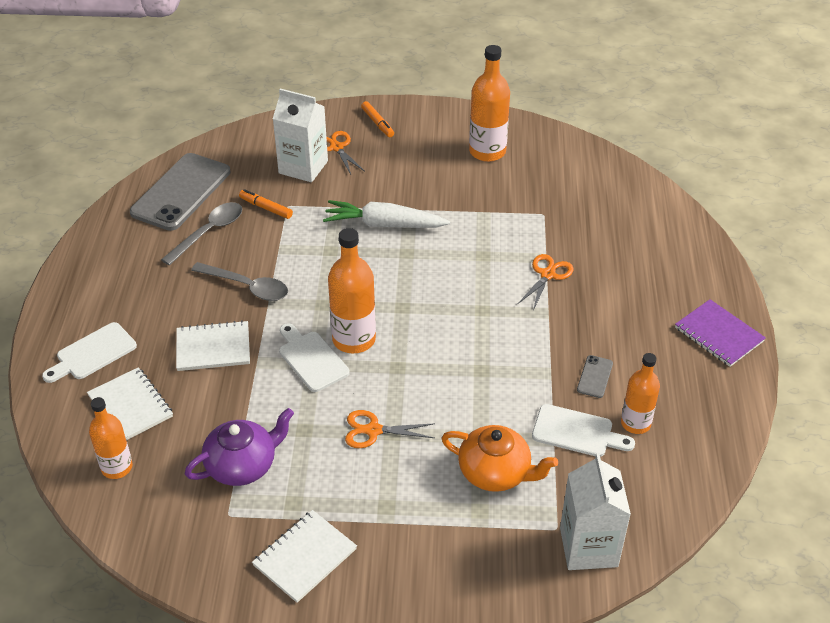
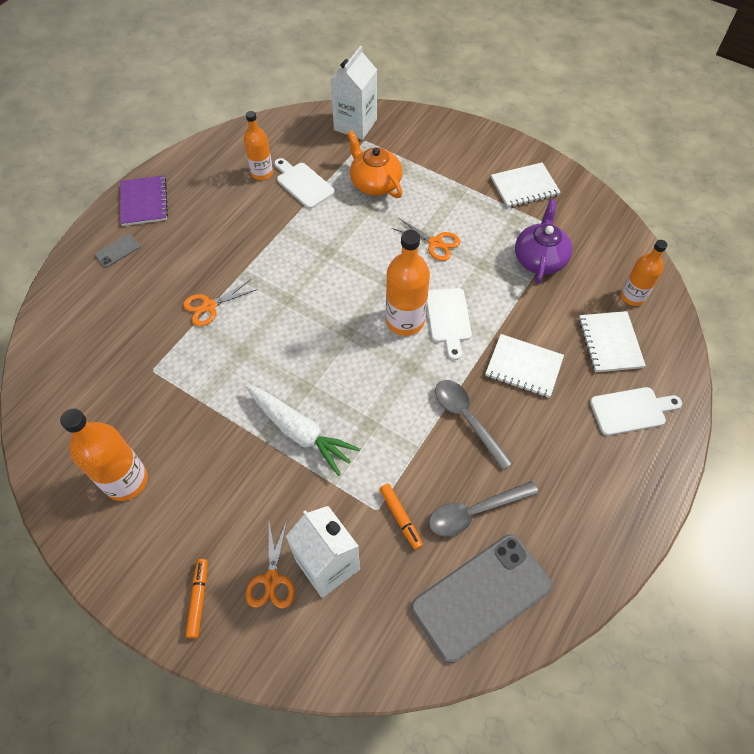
camera: 150 degrees left, 15 degrees up
(242, 465) = (539, 259): purple teapot -> purple teapot turned 105 degrees clockwise
(595, 377) = (256, 212): grey phone -> grey phone (118, 251)

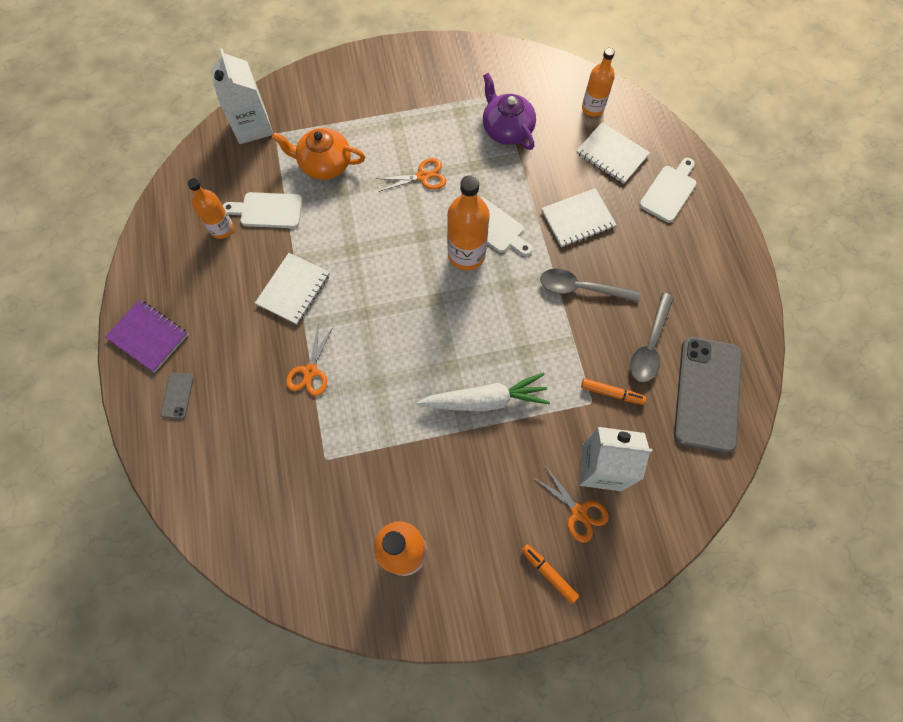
camera: 45 degrees left, 10 degrees up
(524, 187) = (438, 79): white notebook -> white notebook (293, 289)

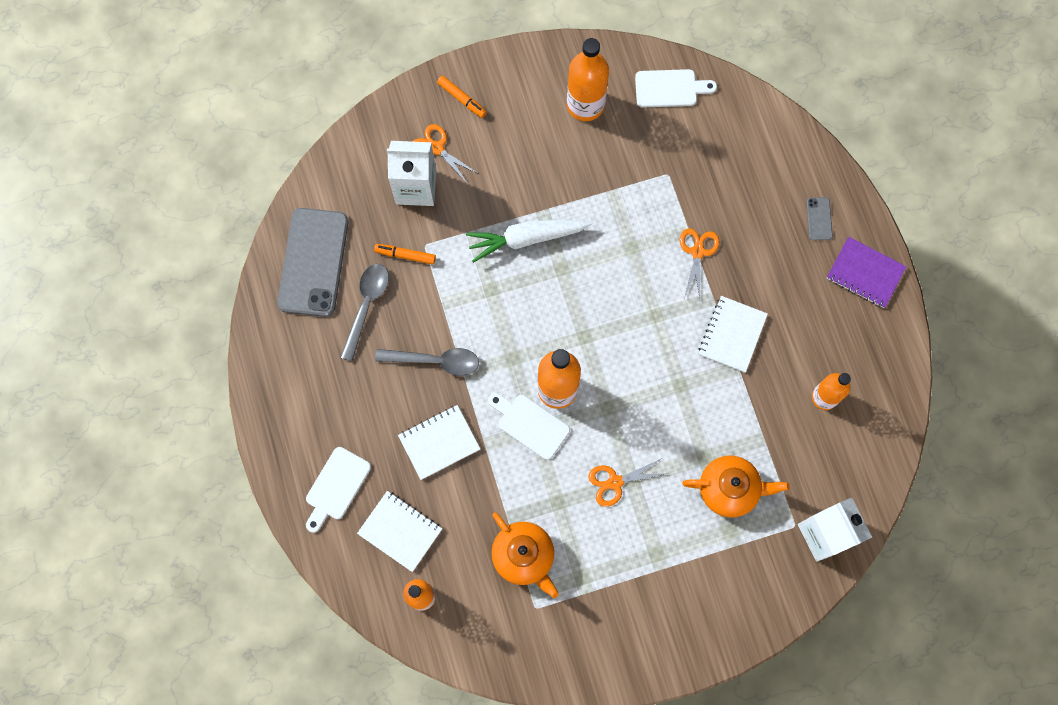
camera: 175 degrees right, 5 degrees up
(268, 210) = (780, 424): white cutting board -> white cutting board (669, 88)
(506, 129) = (524, 556): purple teapot -> orange teapot

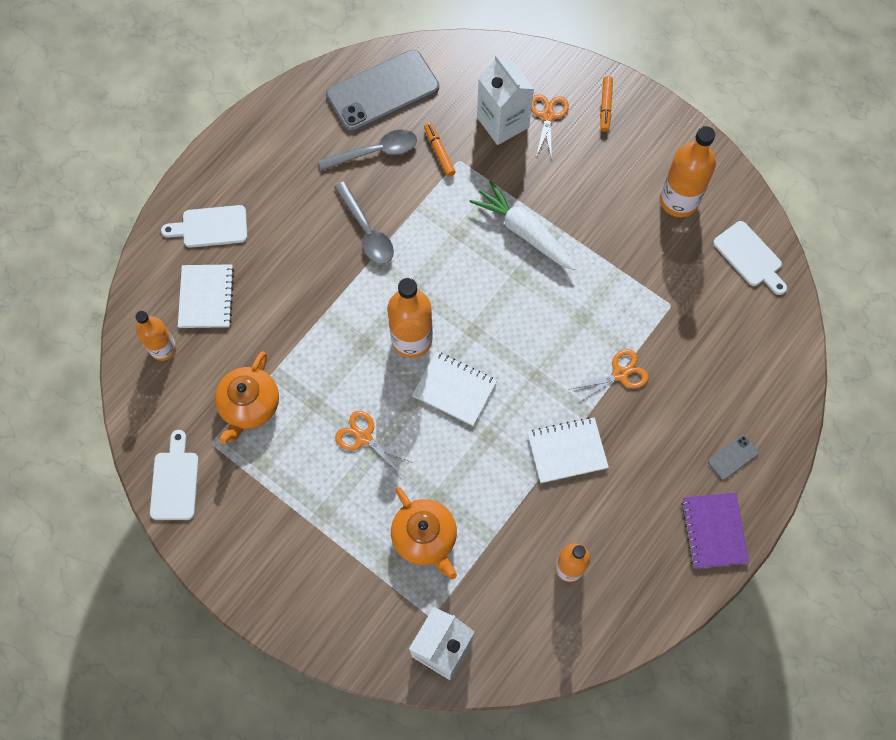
camera: 55 degrees right, 5 degrees down
(439, 442) = (300, 278): white notebook -> white notebook (454, 389)
(530, 424) = (366, 338): white cutting board -> white cutting board (175, 481)

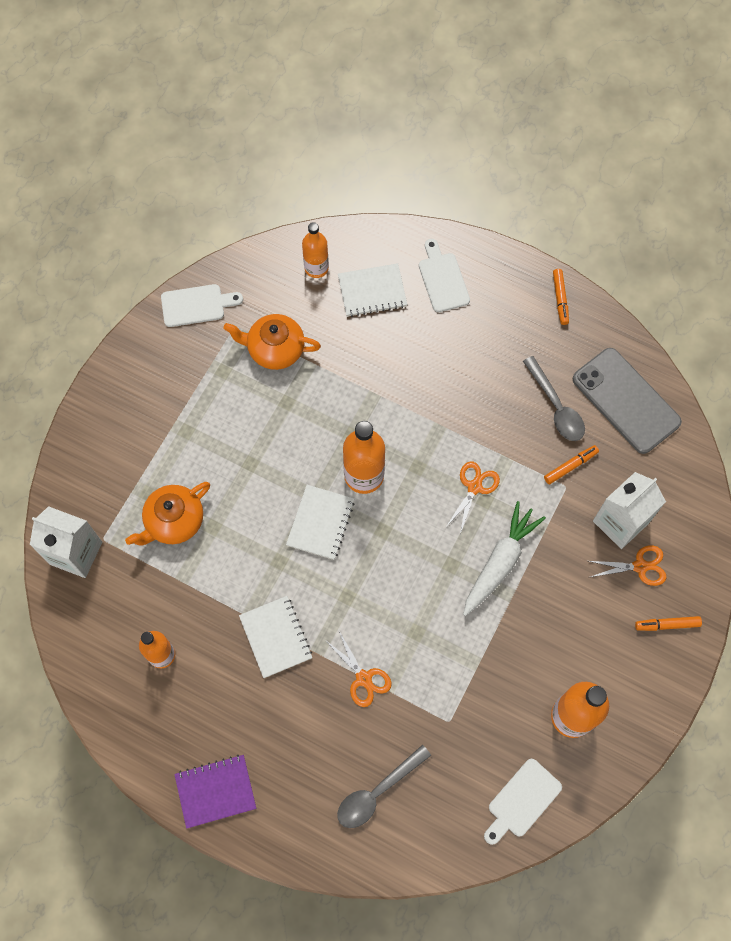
camera: 80 degrees right, 0 degrees up
(261, 124) = (560, 299): none -> orange marker
(364, 437) = (260, 451): orange scissors -> orange scissors (474, 487)
(367, 231) = (468, 415): grey spoon -> grey spoon (377, 792)
(733, 457) = (294, 803): grey phone -> none

